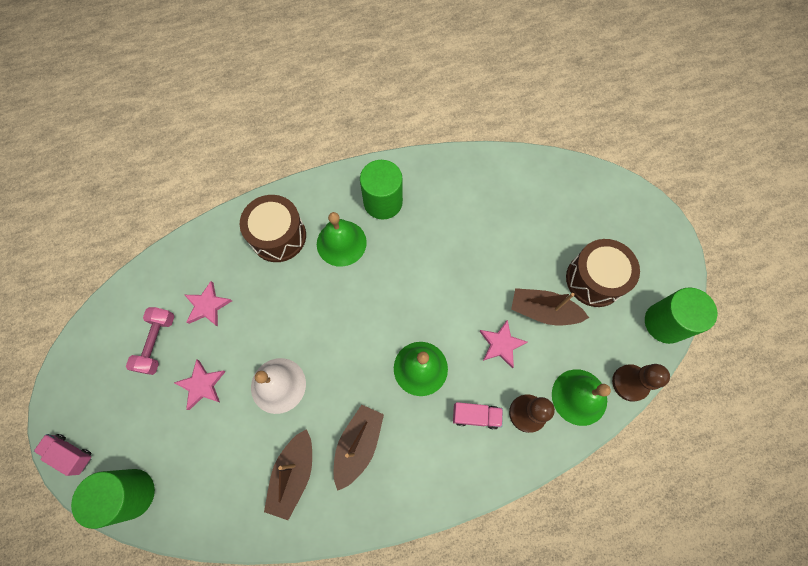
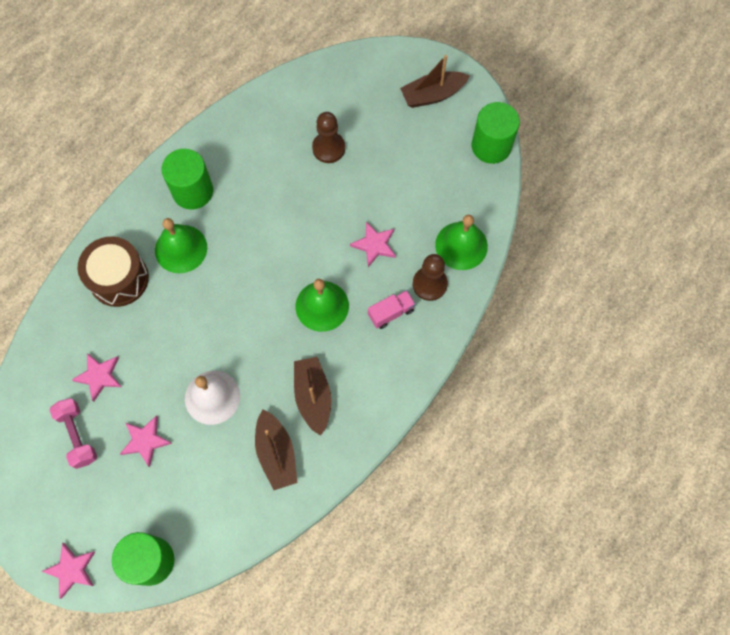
camera: 35 degrees left, 0 degrees up
(71, 454) = (71, 570): pink truck -> pink star
(543, 311) = (390, 197): brown boat -> brown boat (432, 95)
(594, 279) = (415, 146): brown drum -> none
(630, 383) = (493, 210): brown pawn -> brown pawn (328, 148)

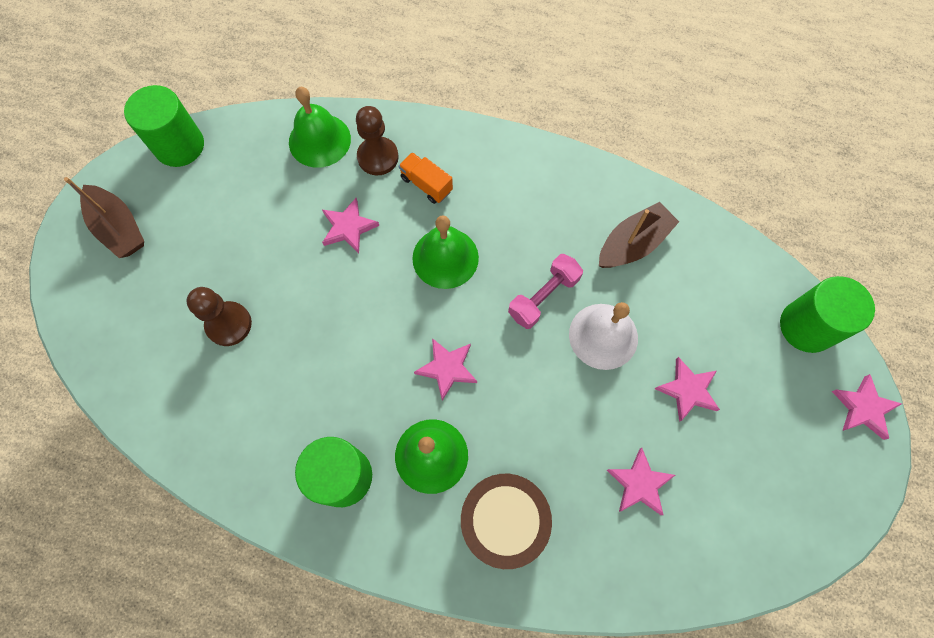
camera: 110 degrees left, 0 degrees up
(77, 435) = (721, 475): pink dumbbell -> pink dumbbell (543, 297)
(236, 278) = (447, 368): none -> pink star
(313, 397) = (554, 229): brown boat -> none
(391, 313) = (426, 184): pink truck -> orange truck

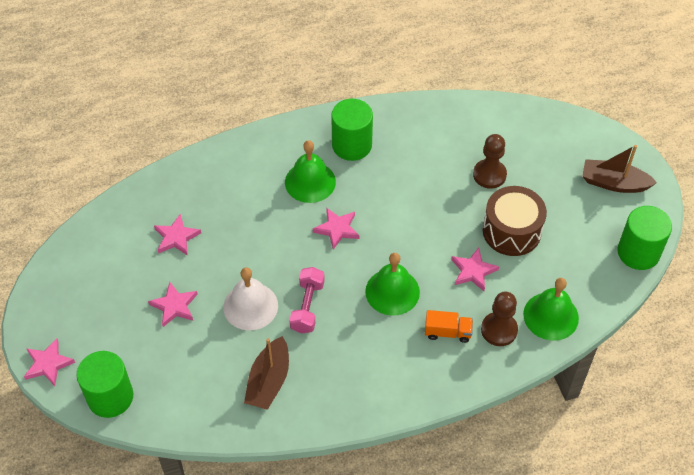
camera: 145 degrees right, 15 degrees down
(503, 521) = (245, 176): brown drum -> brown drum (511, 231)

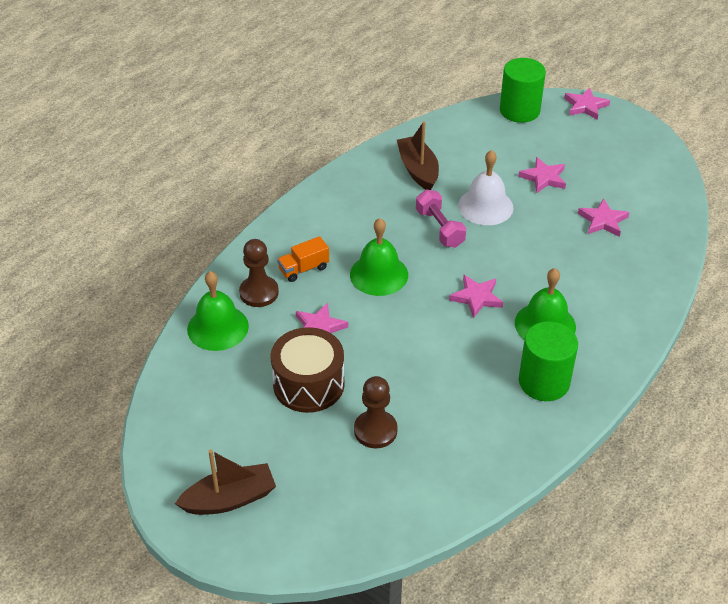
camera: 145 degrees right, 10 degrees down
(638, 252) = (160, 433): green cylinder -> none

